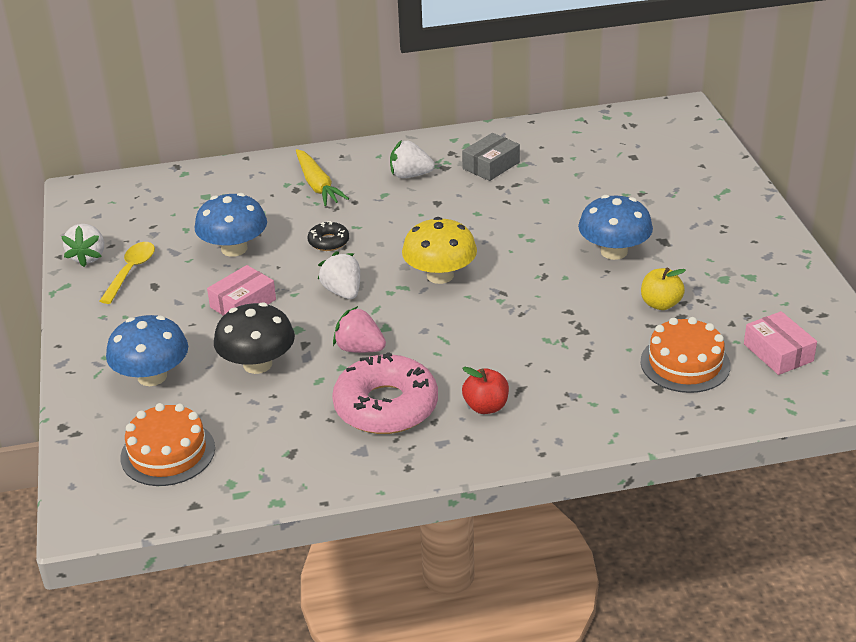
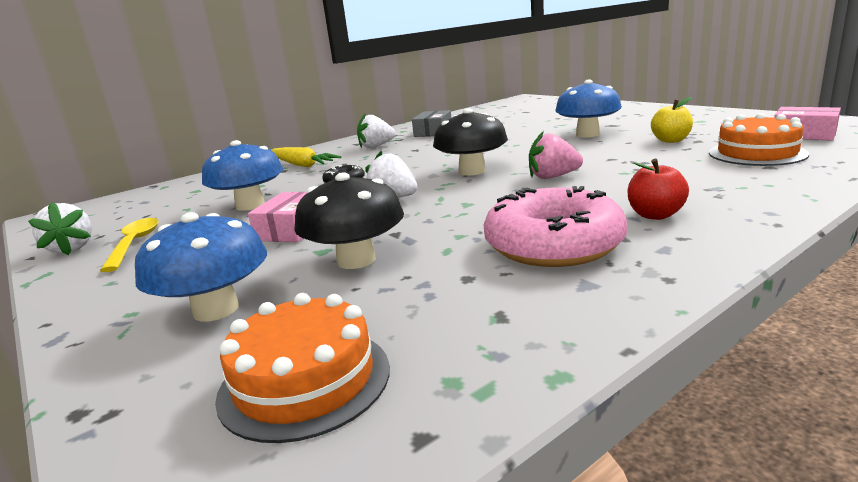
camera: 25 degrees left, 15 degrees down
(359, 349) = (460, 220): pink strawberry -> pink strawberry (552, 177)
(440, 275) = (472, 171): yellow mushroom -> black mushroom

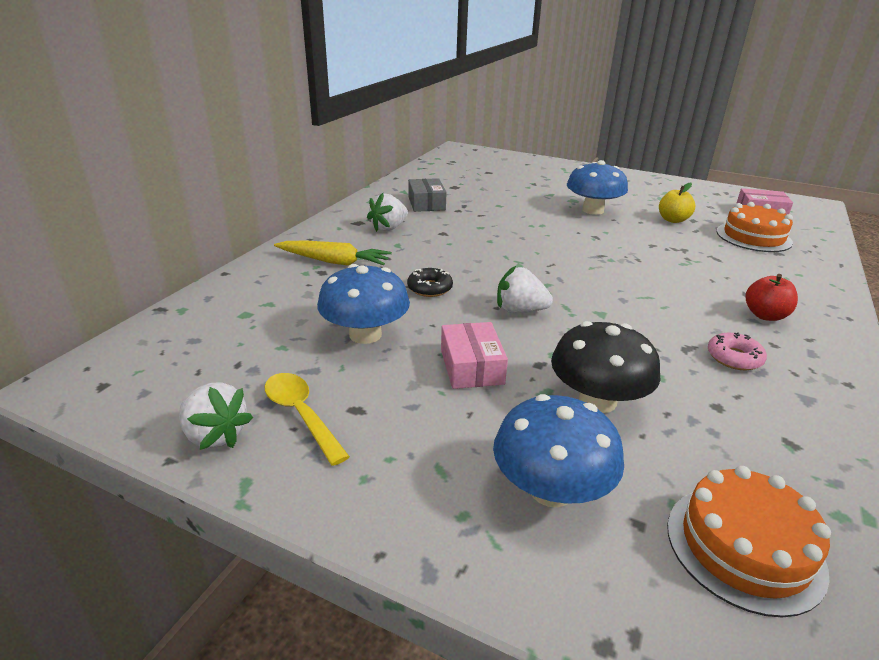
camera: 30 degrees left, 10 degrees up
(472, 171) = (548, 266): black mushroom -> none
(552, 177) = (633, 272): pink strawberry -> none
(553, 244) = (734, 358): pink donut -> pink donut, size x0.46

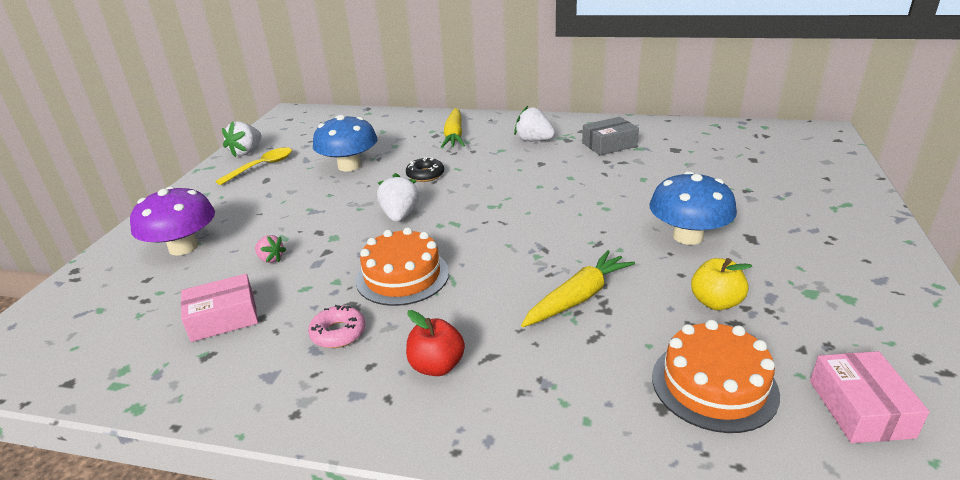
camera: 80 degrees right, 0 degrees up
(471, 366) = (313, 206): pink box -> pink box (223, 318)
(551, 489) = (183, 247): blue mushroom -> purple mushroom
(597, 400) = (271, 259): black mushroom -> pink strawberry
(670, 255) = (578, 297): none -> yellow carrot
(744, 547) = (113, 319): orange cake -> orange cake (402, 276)

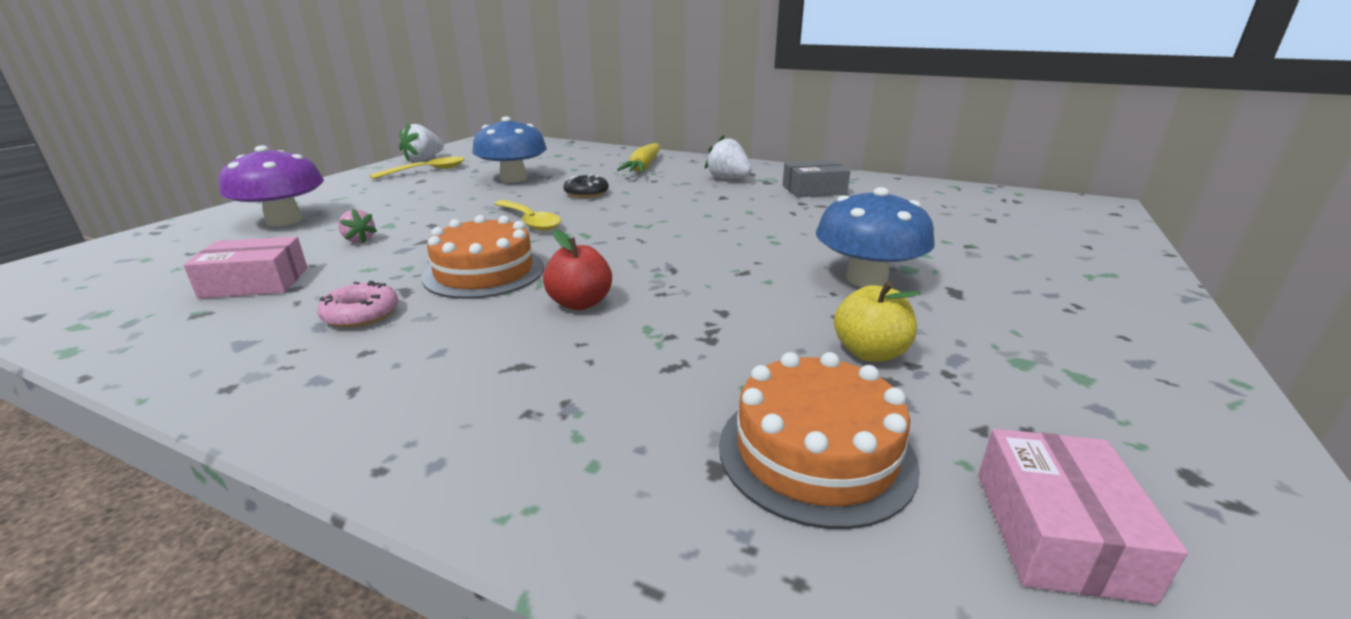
camera: 10 degrees right, 5 degrees down
(400, 215) = (530, 221): white strawberry -> yellow spoon
(437, 366) = (444, 365): red apple -> red apple (580, 303)
(578, 297) = (681, 321): yellow carrot -> none

